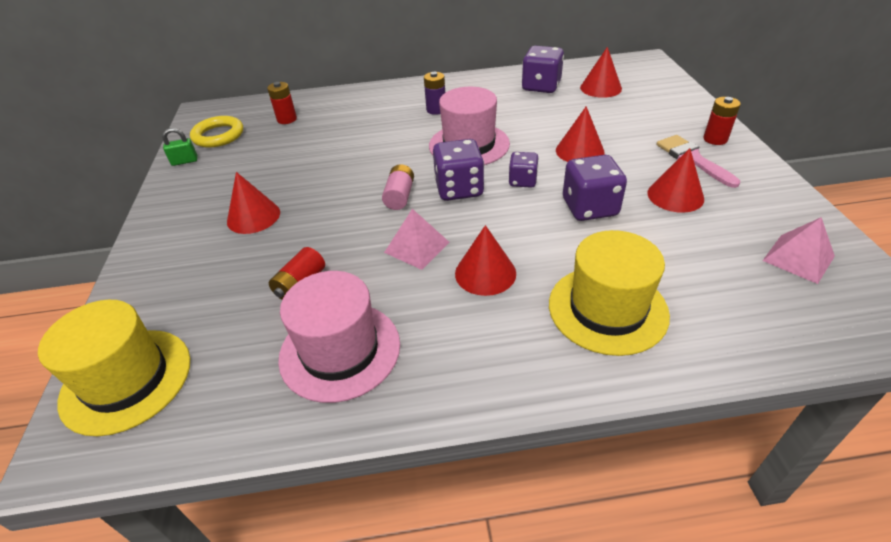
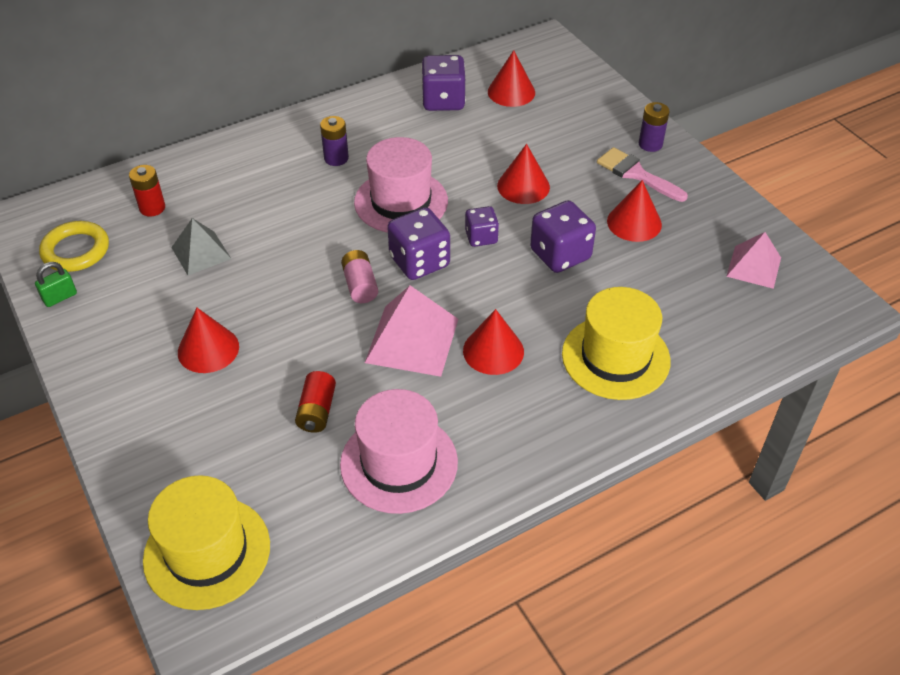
camera: 25 degrees left, 5 degrees up
(298, 152) = (201, 253): none -> grey pyramid
(417, 247) = (412, 340): pink pyramid -> pink pyramid, size x1.56
(715, 139) = (650, 144): red battery -> purple battery

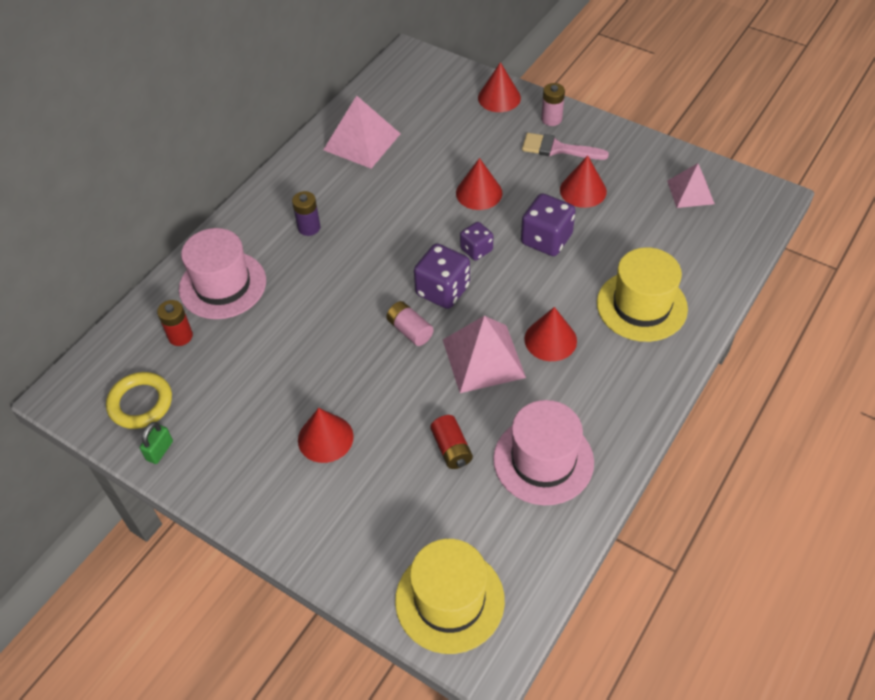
camera: 25 degrees left, 5 degrees up
(201, 253) = (255, 358): grey pyramid -> none
(401, 201) = (391, 245): pink hat -> pink hat (222, 285)
(443, 101) = (362, 141): purple dice -> pink pyramid
(511, 92) = (412, 113): red cone -> red cone (499, 98)
(650, 144) = (551, 119): purple battery -> pink battery

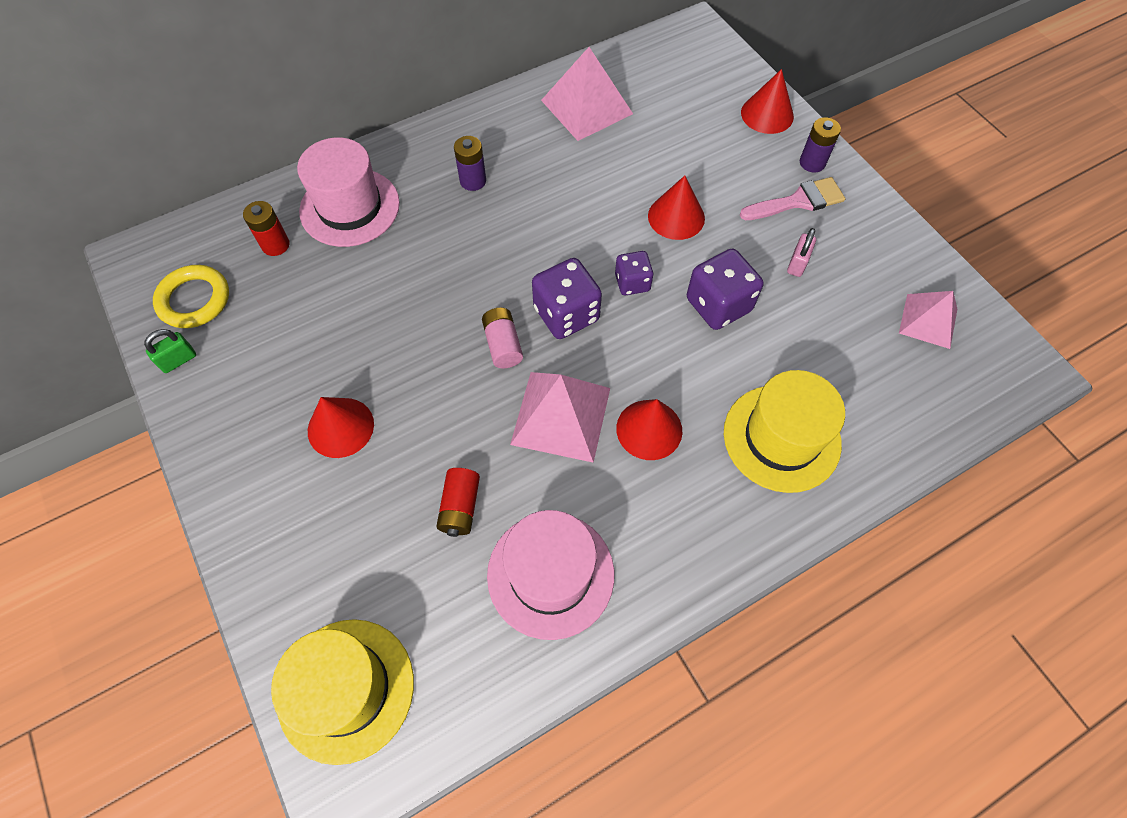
camera: 25 degrees right, 10 degrees up
(551, 119) = (812, 163): pink battery -> purple battery
(558, 149) = (798, 201): pink brush -> pink brush turned 120 degrees clockwise
(583, 190) = (797, 264): red cone -> pink padlock

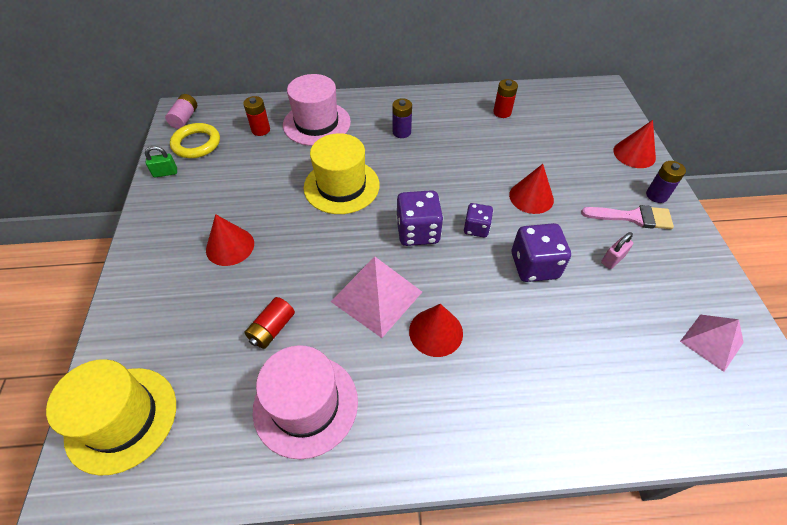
camera: 25 degrees right, 10 degrees down
(503, 345) = (363, 235): pink battery -> pink battery (185, 118)
(587, 107) = (502, 112): pink pyramid -> red battery
(781, 438) = (539, 381): yellow hat -> yellow hat (341, 186)

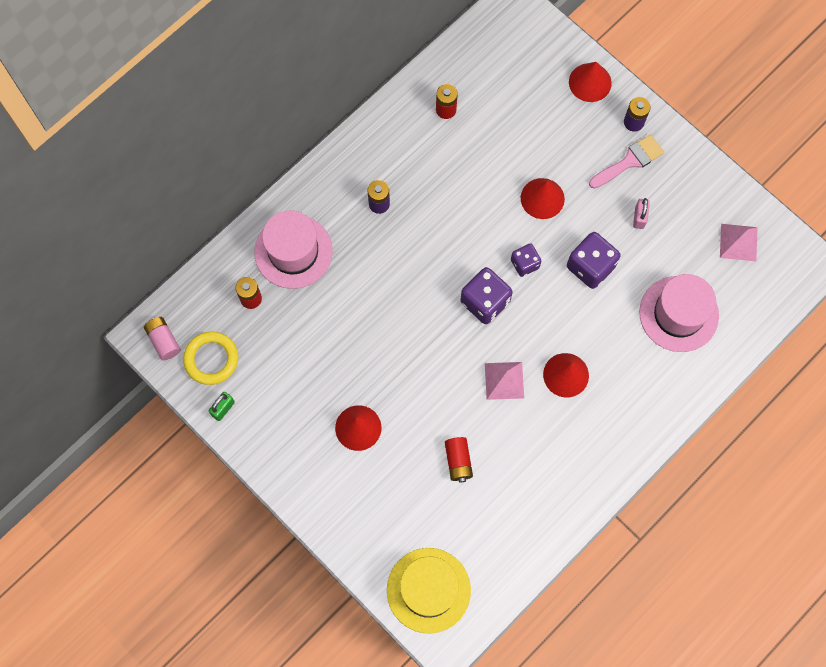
camera: 40 degrees left, 20 degrees up
(305, 404) = (529, 489): pink hat -> pink hat (678, 314)
(341, 186) = (385, 304): yellow hat -> none
(376, 296) = (504, 380): pink pyramid -> pink pyramid, size x0.64

